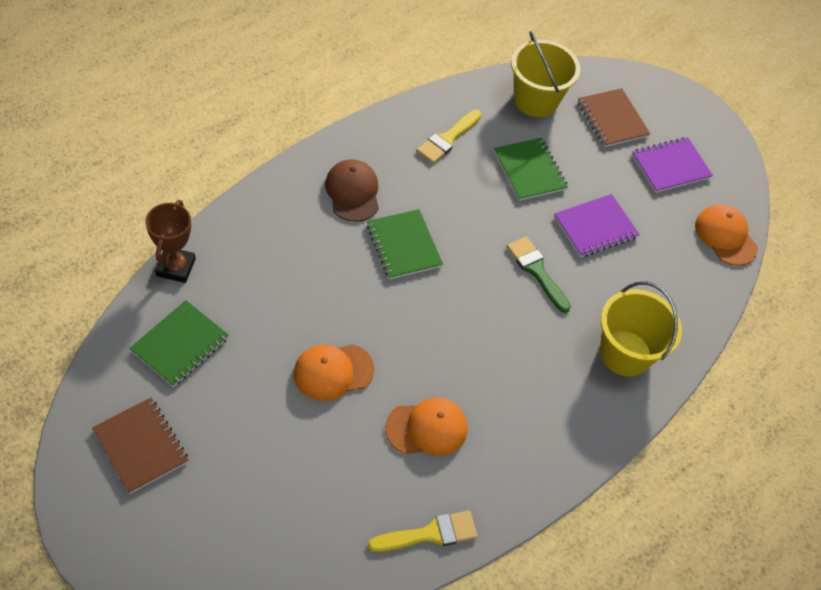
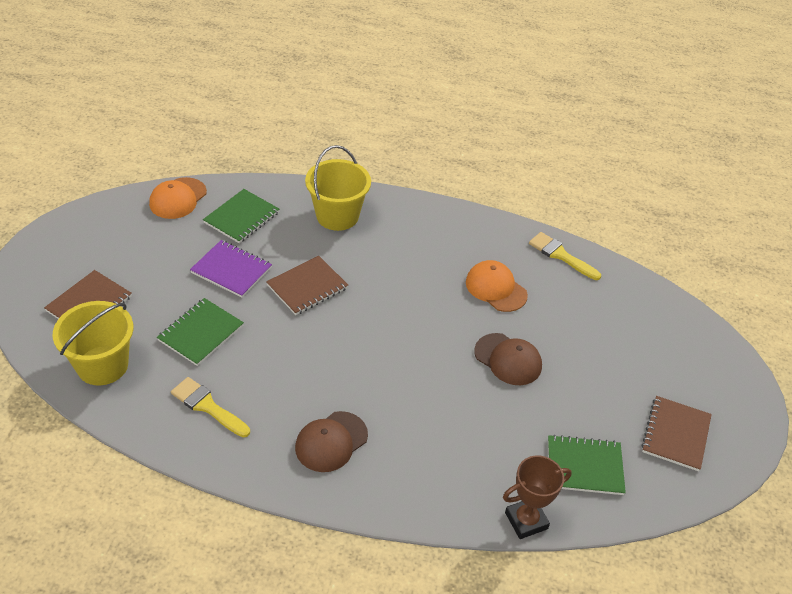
camera: 120 degrees left, 10 degrees down
(333, 372) = (508, 359): orange cap -> brown cap
(404, 245) = (356, 376): green notebook -> green notebook (241, 217)
(447, 139) = (207, 406): yellow brush -> yellow brush turned 150 degrees counterclockwise
(536, 271) = (307, 287): green brush -> brown notebook
(670, 166) = (122, 249): purple notebook -> none

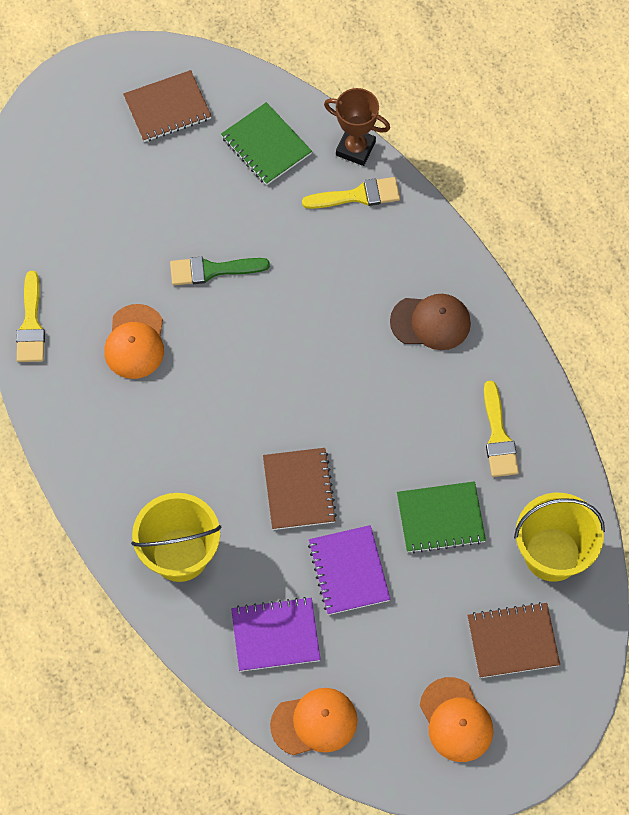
camera: 130 degrees left, 20 degrees up
(92, 247) = (456, 720): none -> orange cap
(241, 217) = (275, 635): green notebook -> purple notebook
(307, 287) = (299, 490): brown notebook -> brown notebook turned 75 degrees clockwise
(482, 486) = (358, 195): none -> yellow brush
(508, 359) = (212, 270): brown cap -> green brush

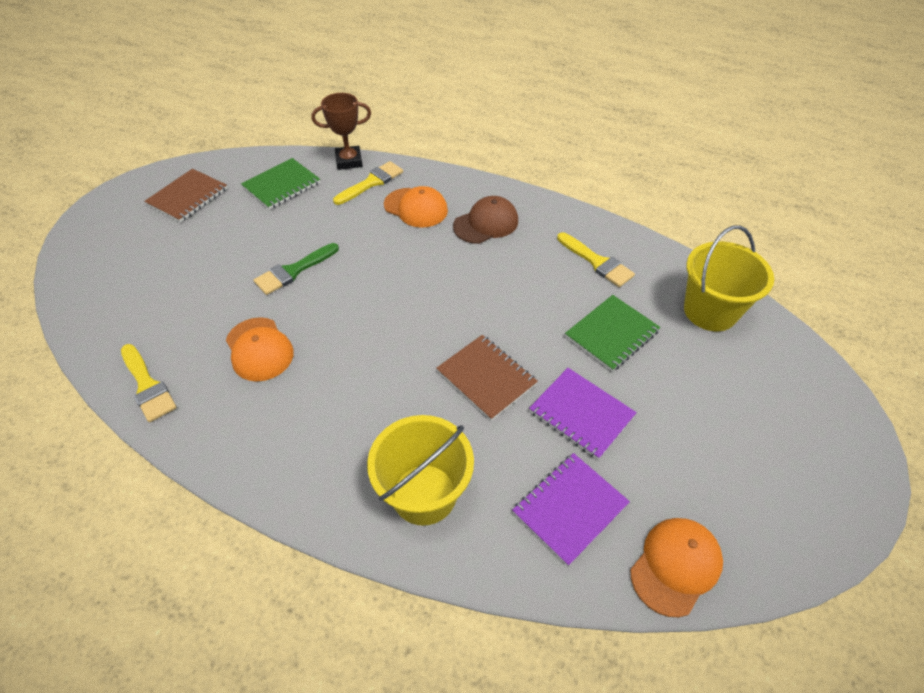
camera: 35 degrees left, 15 degrees down
(266, 145) = (282, 185): green notebook -> green notebook turned 60 degrees counterclockwise
(456, 720) = (779, 475): orange cap -> orange cap (416, 208)
(512, 641) = (751, 385): brown notebook -> none

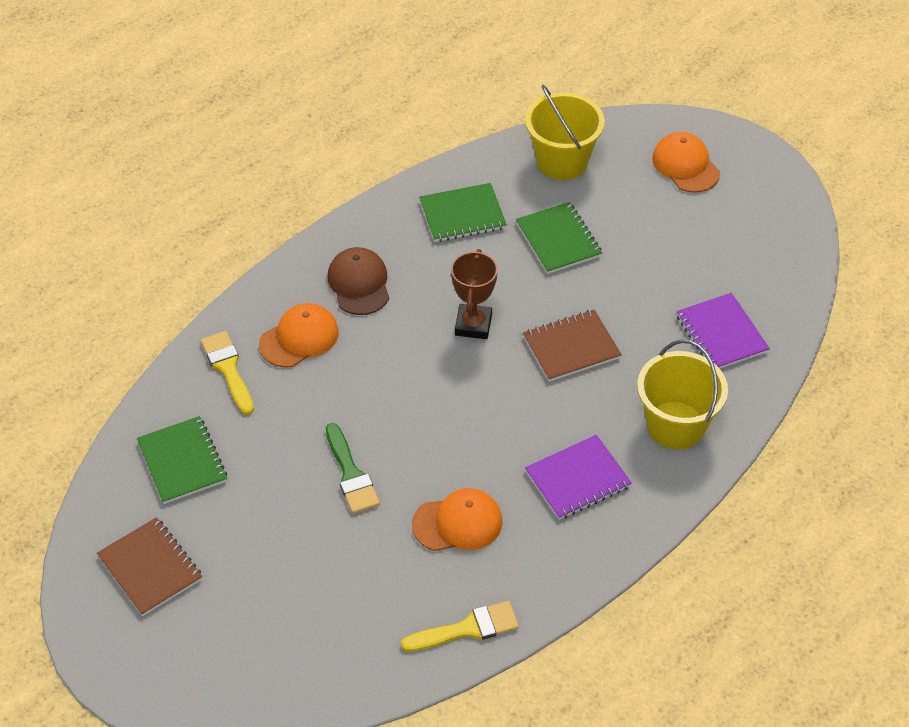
camera: 70 degrees left, 0 degrees up
(349, 161) = (170, 382): brown trophy -> brown trophy (473, 325)
(581, 414) = (636, 294): purple notebook -> purple notebook (577, 479)
(597, 262) = (462, 215): yellow brush -> green notebook
(675, 566) = (787, 289): orange cap -> orange cap (685, 165)

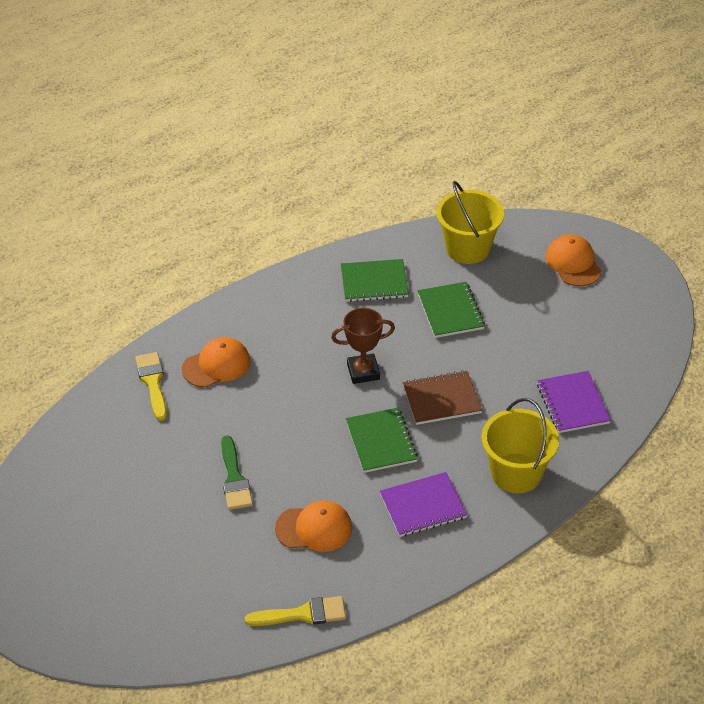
camera: 10 degrees right, 5 degrees down
(150, 568) = (54, 531): brown notebook -> none
(182, 462) = (99, 451): green notebook -> green notebook (381, 442)
(359, 283) = (275, 327): brown cap -> none
(473, 325) = (363, 372): brown trophy -> brown trophy turned 60 degrees clockwise

